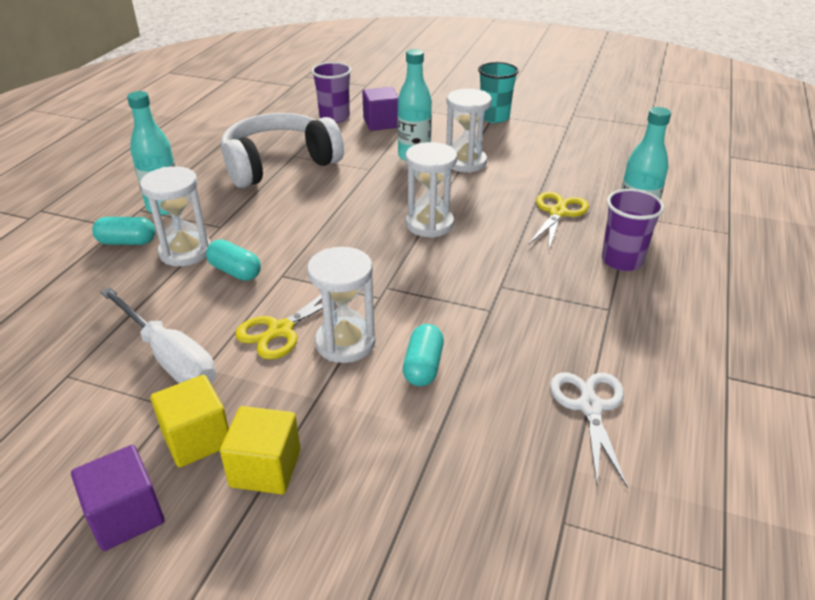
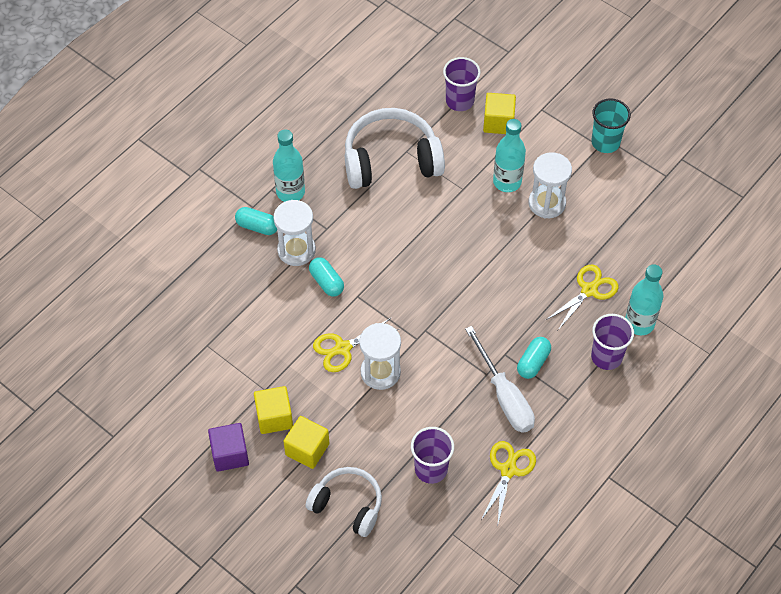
camera: 20 degrees right, 20 degrees up
(169, 357) = (269, 349): white screwdriver -> white screwdriver (504, 396)
(365, 533) = (347, 505): none -> white headphones
(381, 123) = (498, 122): purple cube -> yellow cube
(423, 366) = (422, 407): turquoise capsule -> turquoise capsule (533, 362)
(429, 224) = (483, 273): white hourglass -> none
(477, 438) = (431, 469): none -> purple cup
(590, 407) = (508, 470): white scissors -> yellow scissors

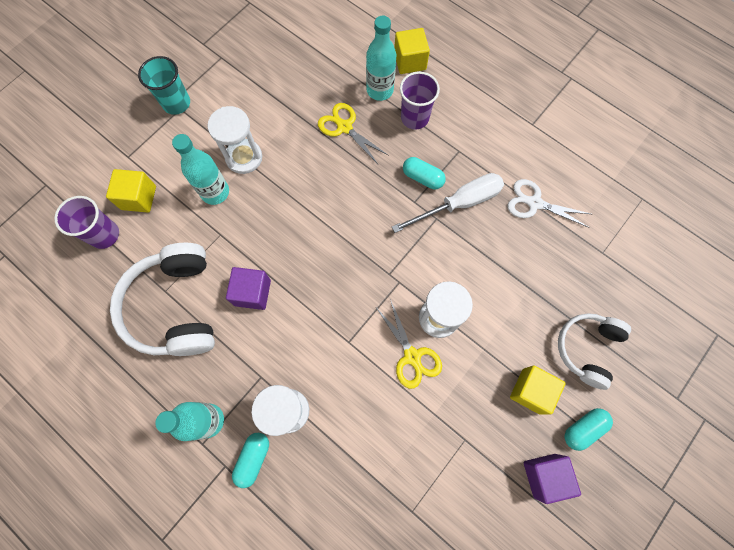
camera: 90 degrees left, 15 degrees up
(274, 417) = (497, 428): yellow cube -> yellow cube (410, 61)
(326, 282) = (331, 375): turquoise capsule -> turquoise capsule (583, 429)
(405, 218) = (252, 292): none -> purple cube
(431, 469) = (540, 270): purple cup -> none
(508, 470) = (534, 203): yellow scissors -> white scissors

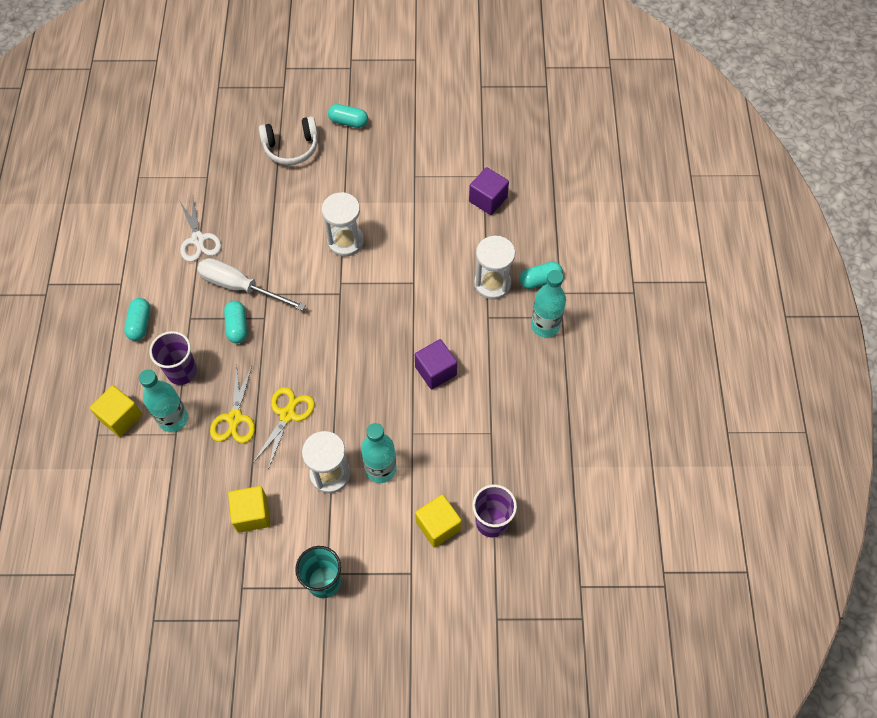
camera: 130 degrees left, 10 degrees down
(175, 307) = (495, 414): white headphones -> none
(412, 356) = (388, 239): yellow scissors -> yellow scissors (287, 415)
(482, 115) = (140, 324): none -> turquoise capsule
(531, 391) = (349, 160): yellow cube -> yellow cube (252, 514)
(544, 475) = (396, 125): purple cube -> purple cube (488, 199)

